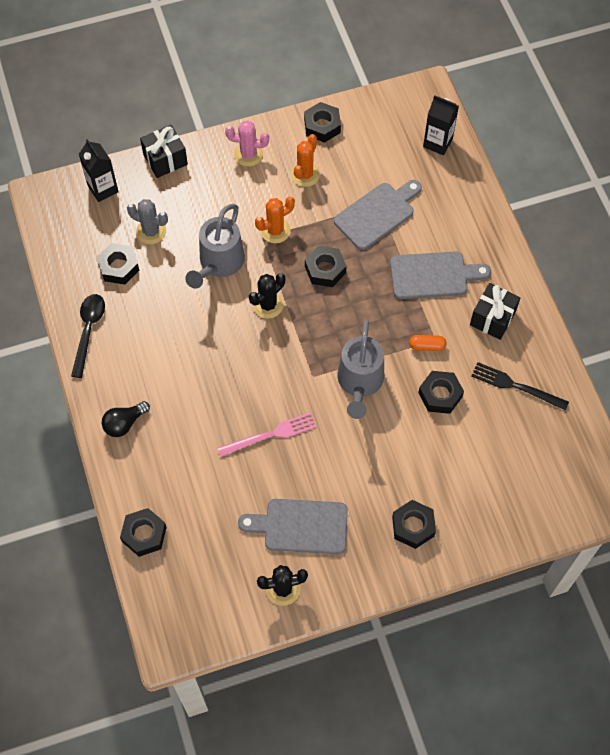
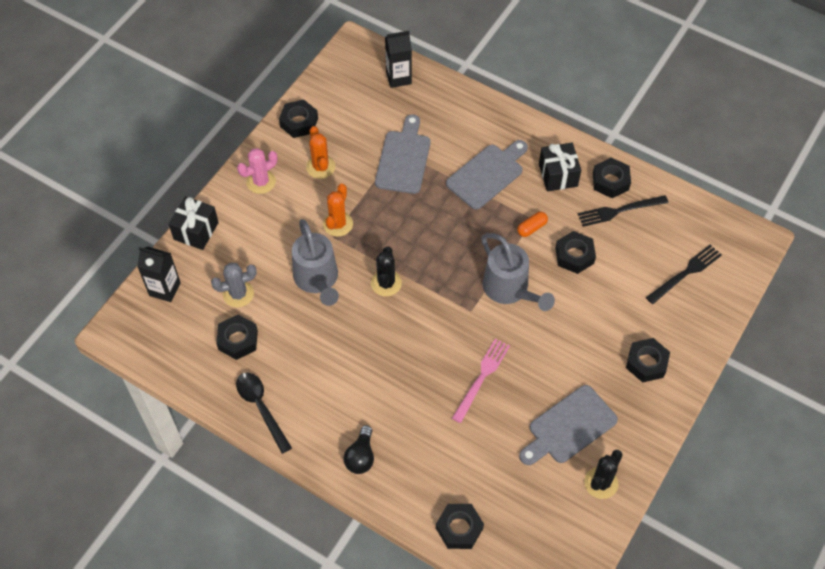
camera: 40 degrees left, 5 degrees down
(325, 269) = (404, 226): black nut -> black nut (610, 181)
(521, 480) = (685, 273): none -> black fork

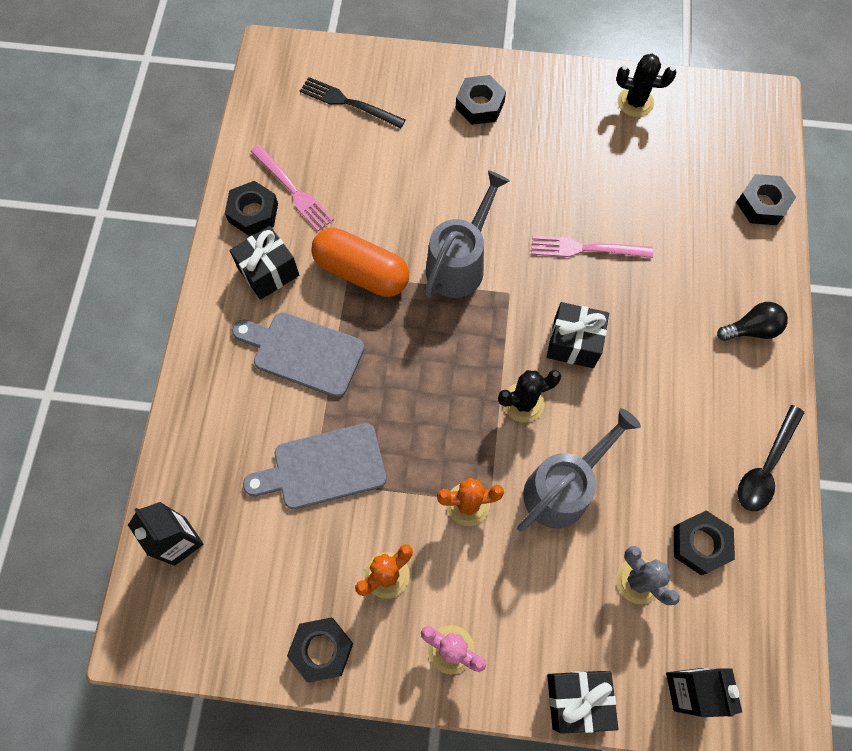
camera: 115 degrees left, 10 degrees up
(412, 333) = (573, 343): none -> black gift
(532, 228) = (361, 272): orange capsule -> orange capsule, size x2.22
(569, 427) = (593, 148): grey cutting board -> none
(574, 256) = (379, 214): black nut -> none
(619, 211) = (293, 190): black fork -> pink fork

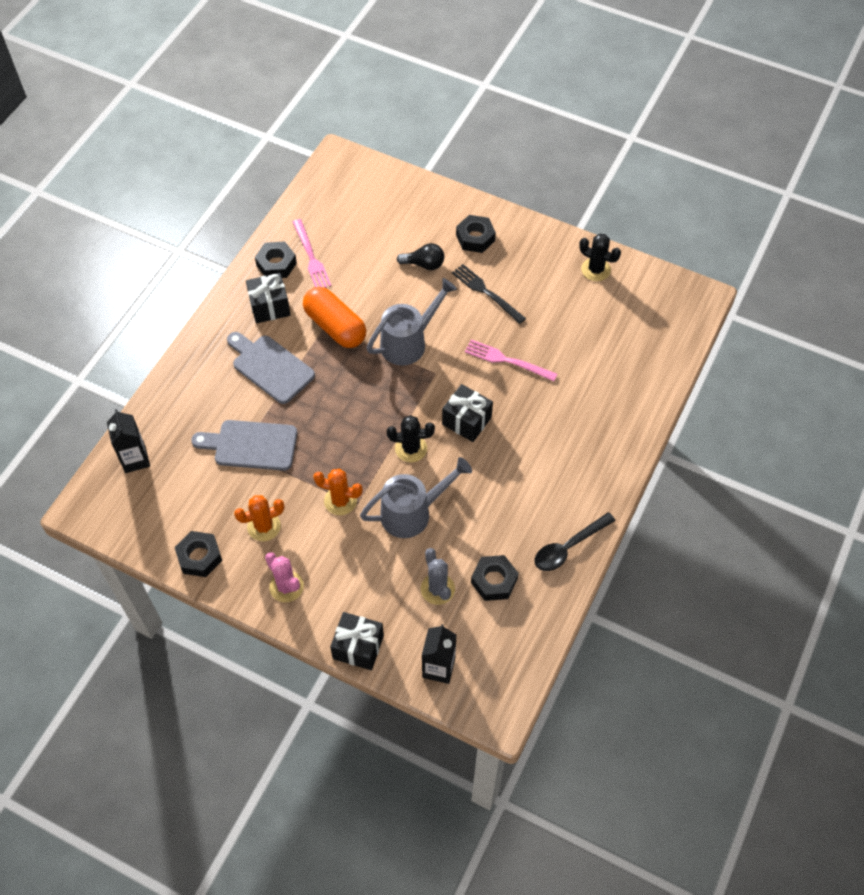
camera: 20 degrees right, 10 degrees down
(348, 103) = (378, 208): black fork -> black fork (486, 292)
(751, 329) = (605, 453): black light bulb -> black light bulb (424, 264)
(762, 204) = (658, 370): black nut -> none

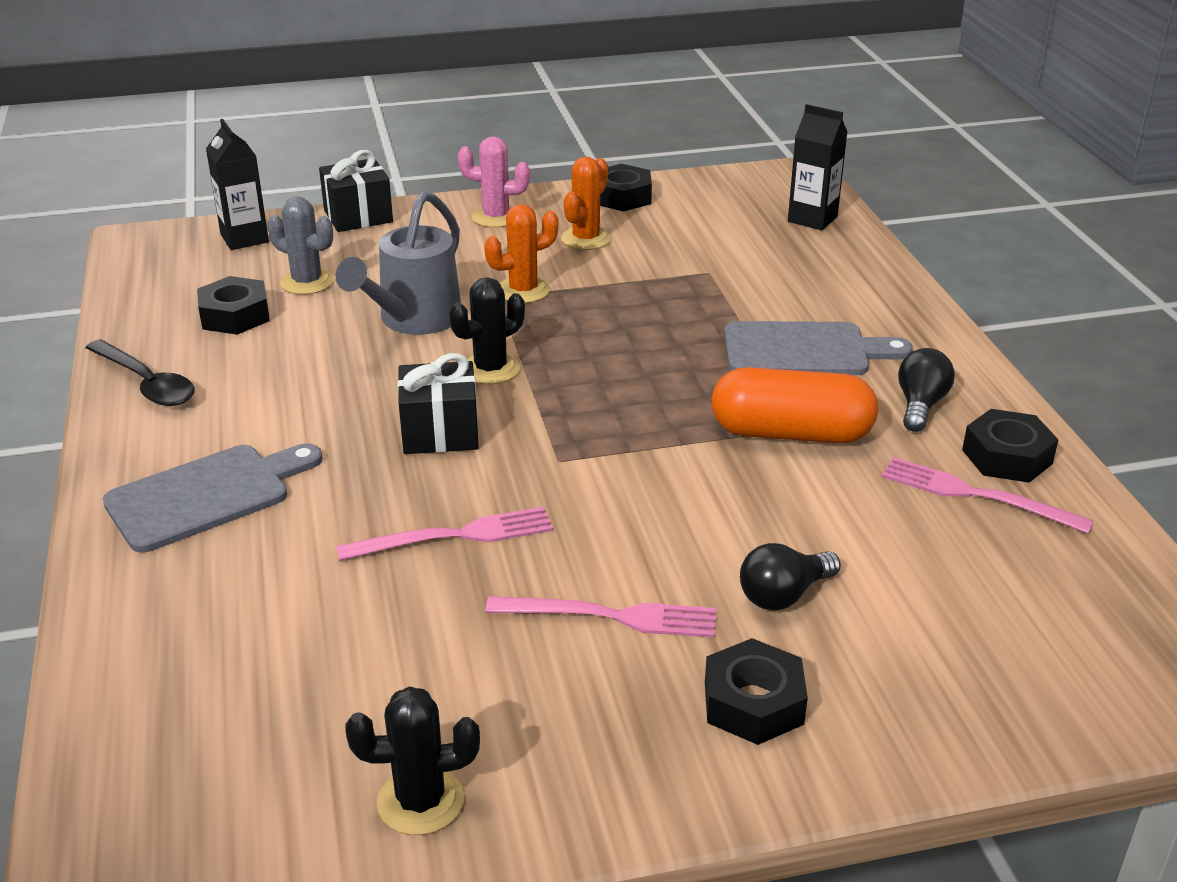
camera: 140 degrees right, 25 degrees down
(251, 445) = (705, 282): grey cutting board -> grey cutting board (206, 495)
(269, 307) = (920, 405): black gift -> black light bulb
(409, 342) = (651, 474): grey watering can -> none
(486, 292) = (611, 616): black fork -> pink fork
(568, 547) = (146, 383): black spoon -> black spoon turned 120 degrees clockwise

